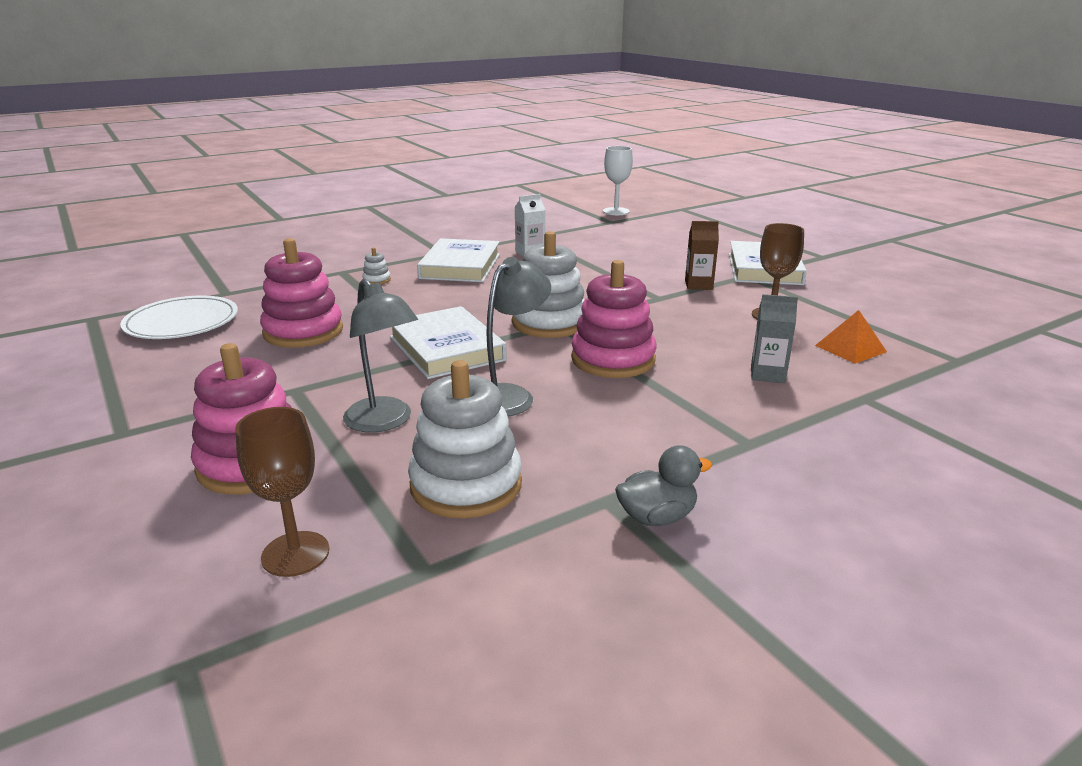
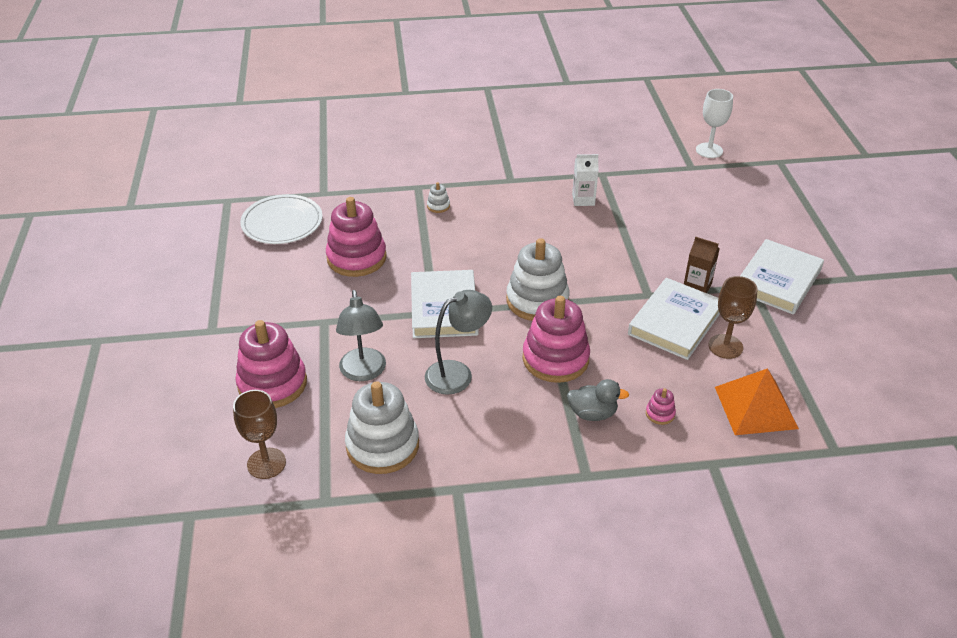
camera: 25 degrees right, 15 degrees up
(460, 266) = (513, 204): white book -> white book (675, 322)
(657, 517) = (477, 513): grey duck -> grey duck (592, 413)
(767, 374) = (660, 413): grey carton -> pink stacking toy
(850, 348) = (755, 407): orange pyramid -> orange pyramid, size x1.55

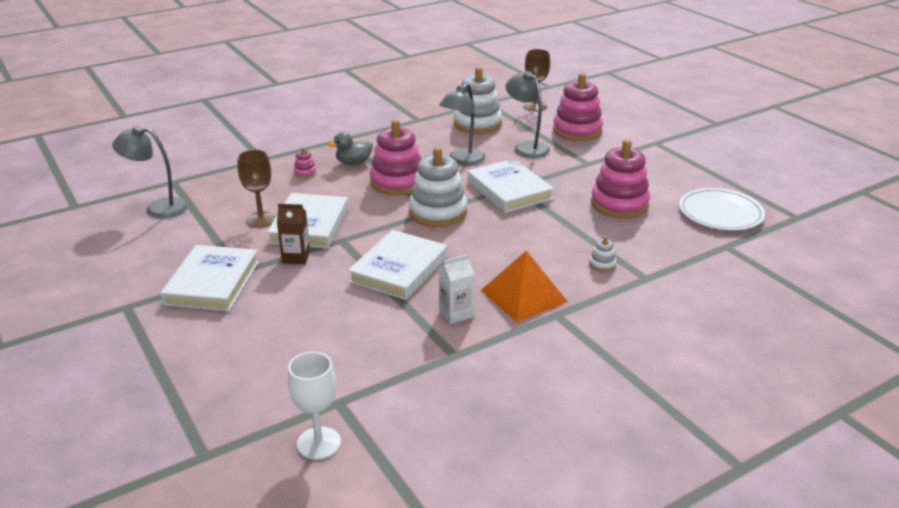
camera: 155 degrees right, 10 degrees down
(608, 248) = (399, 269): none -> white book
(755, 407) = (233, 190): orange pyramid -> orange pyramid (523, 296)
(846, 402) = (158, 208): none -> grey lamp

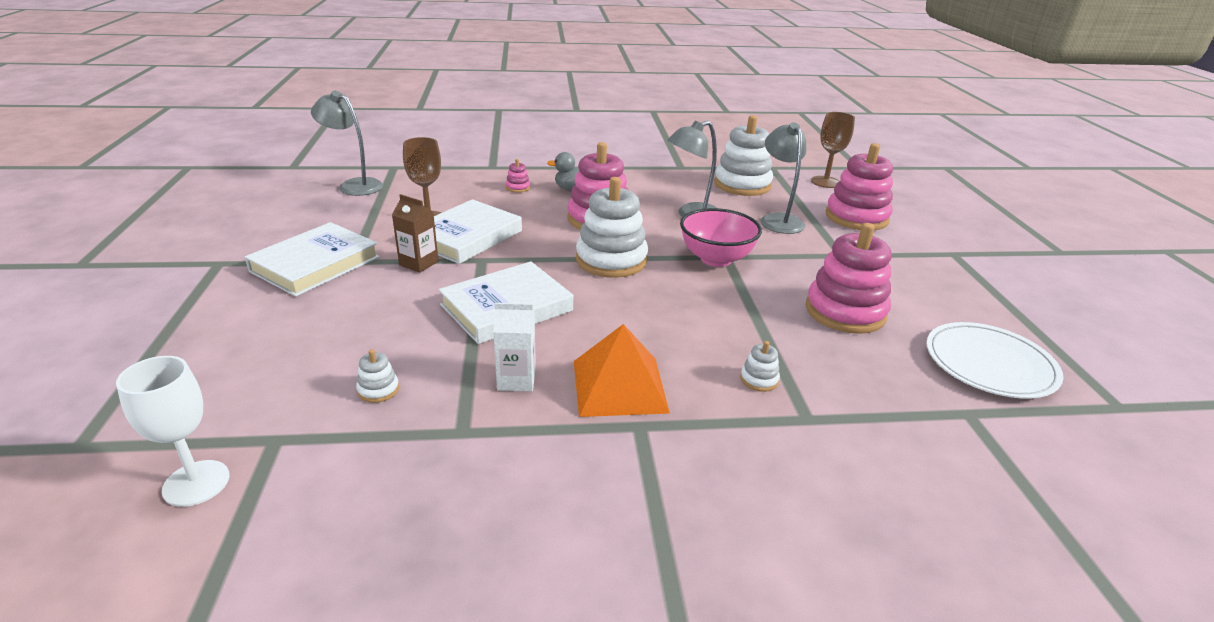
camera: 25 degrees right, 0 degrees up
(371, 350) = (378, 390): none -> white stacking toy
(509, 190) = (716, 259): white book -> pink bowl

